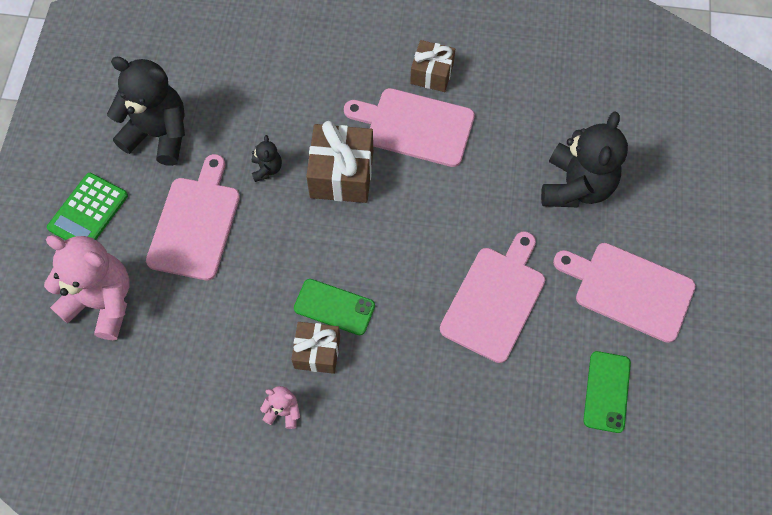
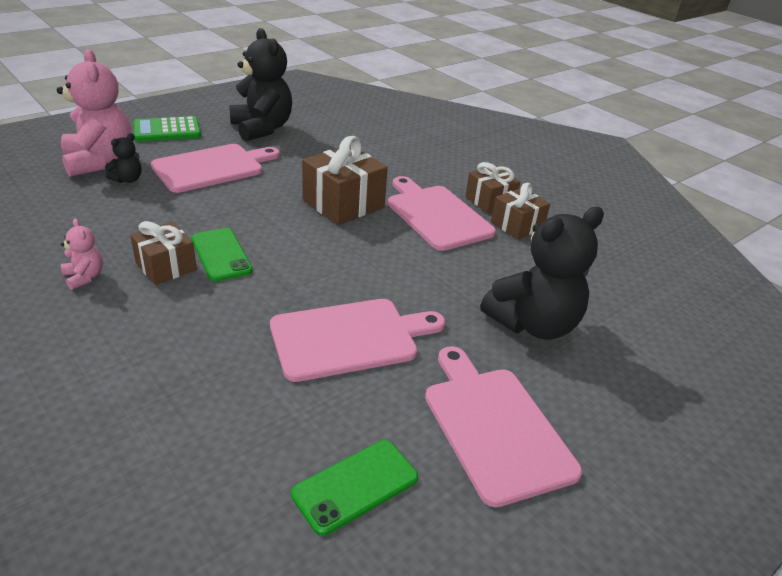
camera: 40 degrees right, 30 degrees down
(267, 169) = (298, 174): black teddy bear -> black teddy bear (127, 179)
(476, 88) = (517, 225): none -> brown gift

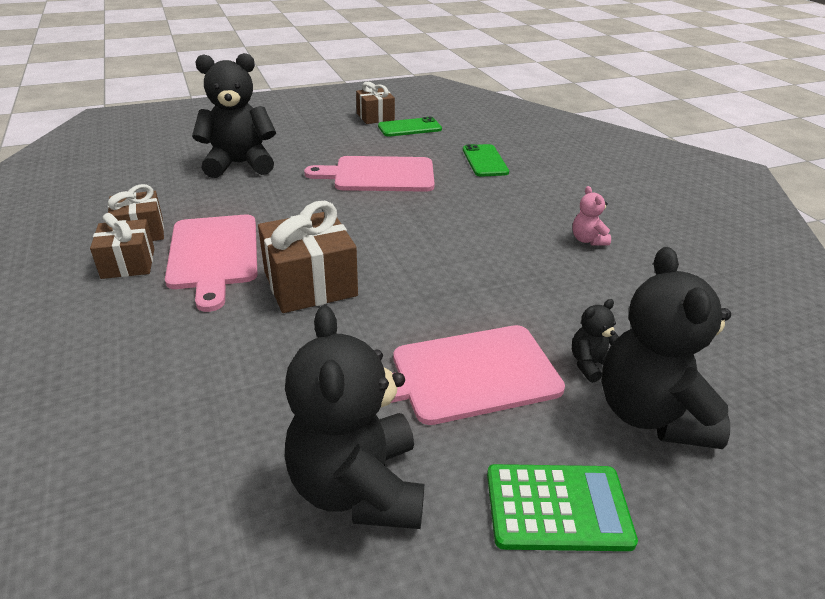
camera: 160 degrees left, 0 degrees up
(99, 162) = (651, 414): pink teddy bear -> black teddy bear
(166, 266) = (517, 239): brown gift -> brown gift (375, 117)
(221, 254) = (465, 243): green phone -> green phone (484, 161)
(494, 427) = (322, 132): pink cutting board -> none

